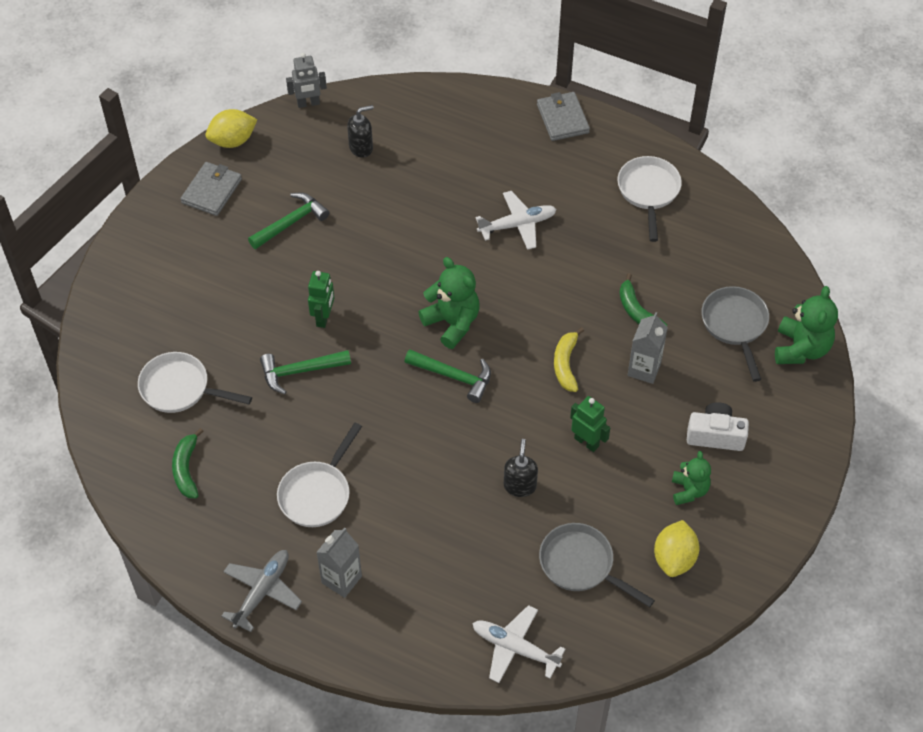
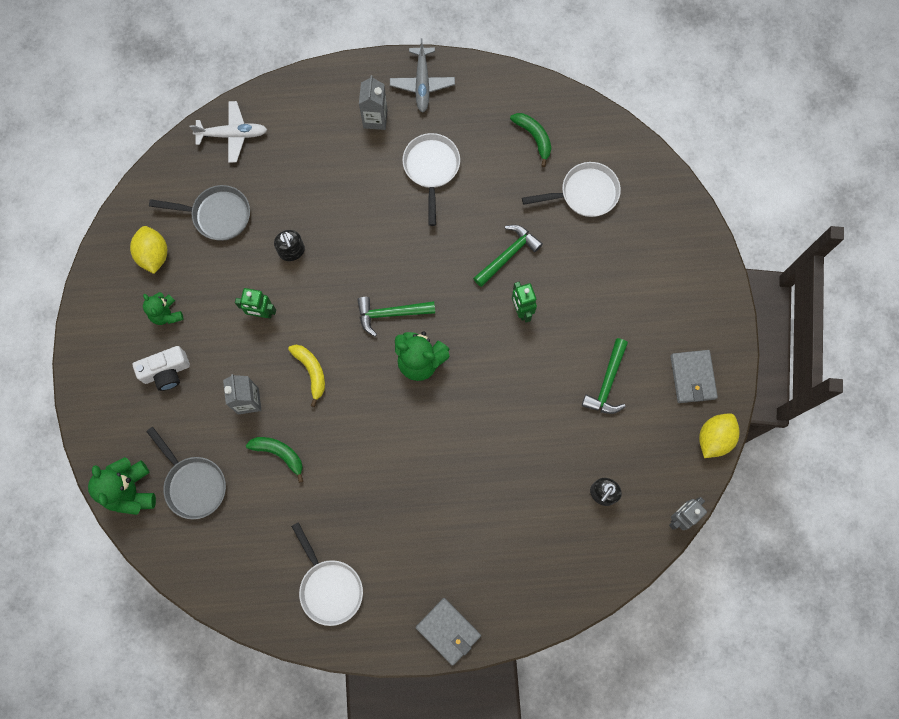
camera: 150 degrees right, 20 degrees up
(517, 225) = (422, 486): white plane -> none

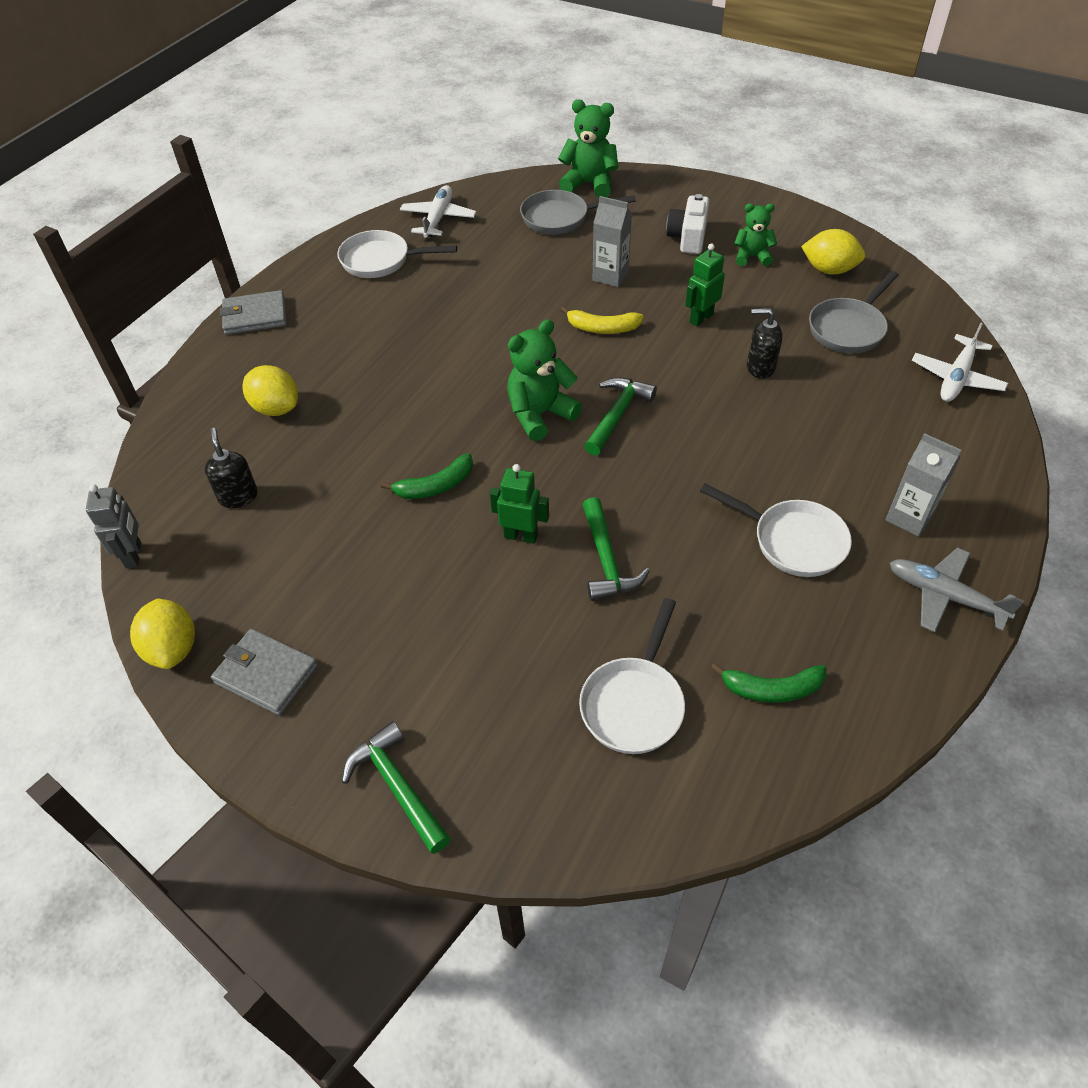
camera: 125 degrees right, 25 degrees down
(249, 582) = (438, 219): none -> white plane
(279, 454) = (536, 276): green banana -> green banana (435, 486)
(522, 534) = (276, 408): none -> yellow lemon
(607, 382) = (351, 573): green hammer -> green hammer (397, 787)

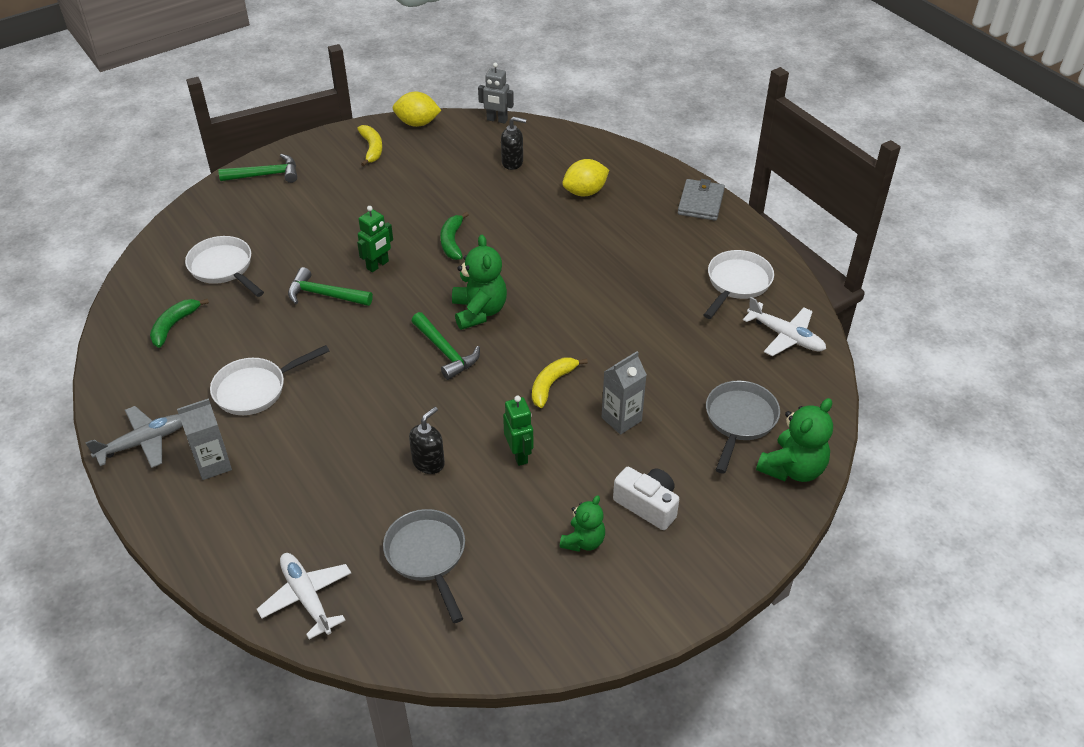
camera: 115 degrees right, 5 degrees down
(266, 674) = (372, 149): grey wallet -> yellow banana
(829, 270) = (520, 595): yellow lemon -> none

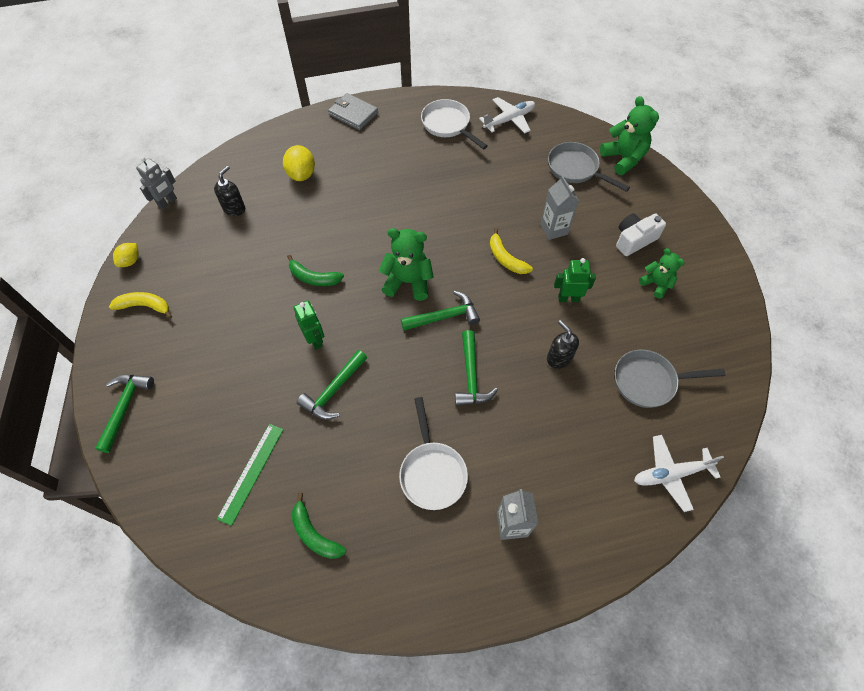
camera: 70 degrees left, 15 degrees up
(143, 443) = (465, 586): grey plane -> none
(223, 268) = (251, 473): white pan -> green ruler
(377, 392) = (471, 376): none -> green hammer
(417, 123) = (130, 261): yellow lemon -> yellow lemon, size x0.64

